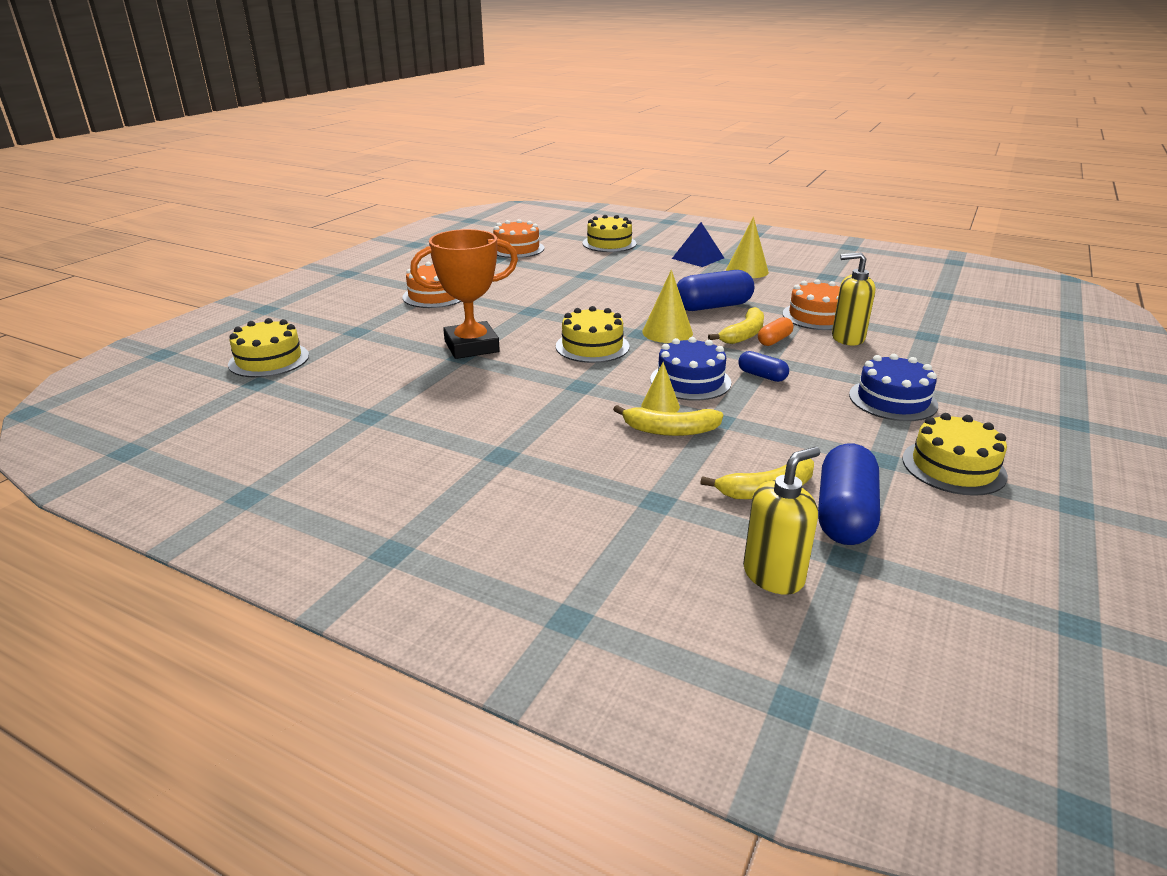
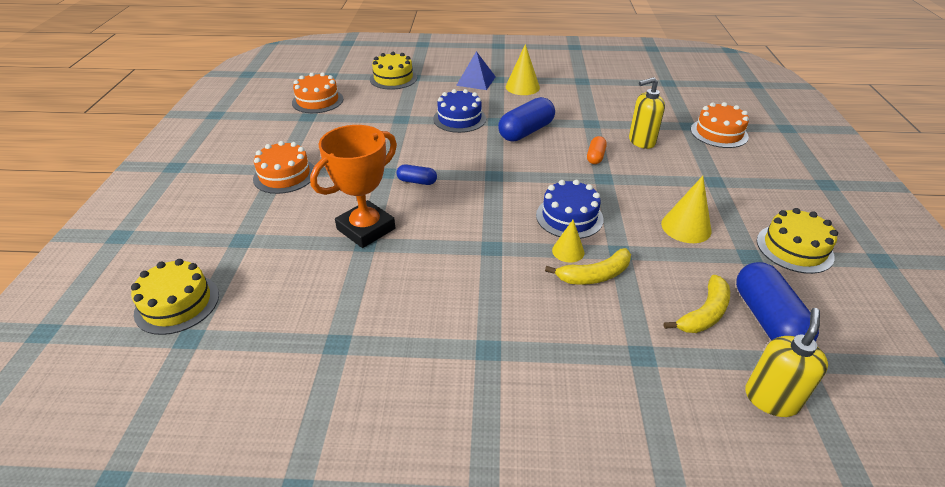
camera: 25 degrees left, 10 degrees up
(592, 346) = (467, 200): yellow cake -> none
(667, 332) = (513, 168): yellow cone -> yellow cone (686, 227)
(744, 334) = (570, 156): yellow banana -> none
(762, 376) = (614, 196): blue capsule -> blue capsule (417, 181)
(817, 316) = (605, 124): orange cake -> orange cake (719, 133)
(892, 400) = (713, 195): blue cake -> blue cake (459, 119)

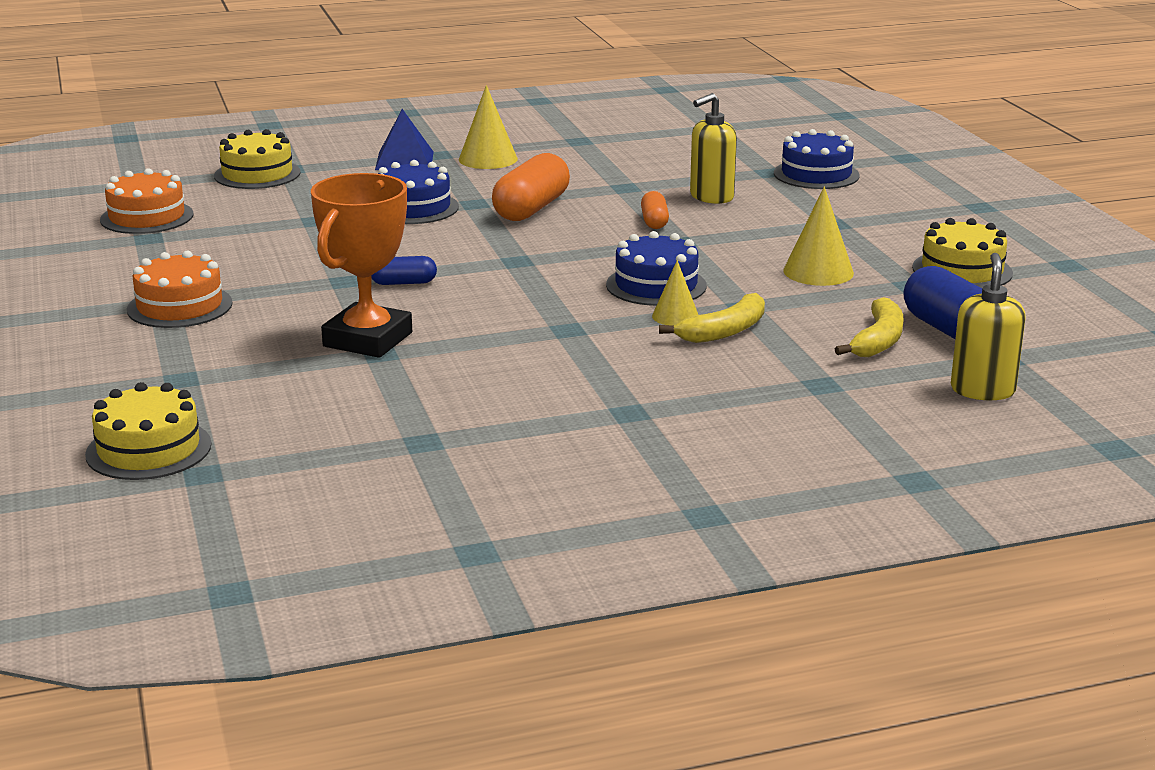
camera: 20 degrees left, 15 degrees down
(526, 131) = (531, 209): blue capsule -> orange capsule
(719, 133) = (816, 174): orange cake -> blue cake

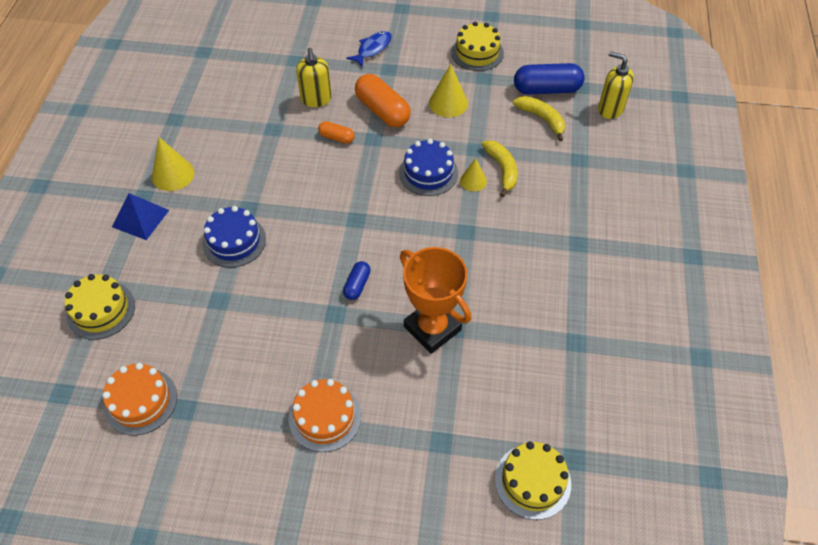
camera: 65 degrees left, 30 degrees up
(531, 209) = (277, 184): orange capsule -> orange capsule (382, 111)
(816, 174) = (313, 44): blue cake -> none
(861, 207) = (372, 49): none -> blue fish

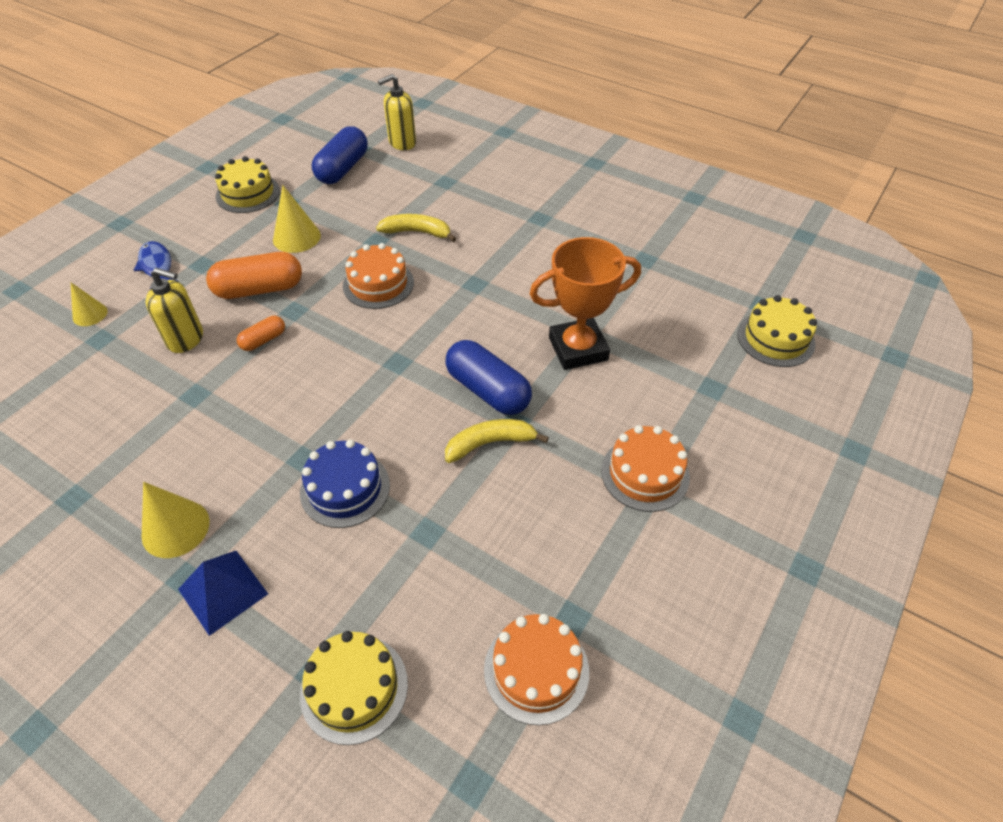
camera: 65 degrees left, 5 degrees down
(357, 285) = (488, 390): blue capsule -> blue capsule, size x1.90
(428, 173) = (378, 284): blue cake -> orange cake
(473, 181) = (415, 256): yellow cone -> yellow cone (90, 314)
(542, 119) = (376, 185): yellow banana -> yellow banana (490, 443)

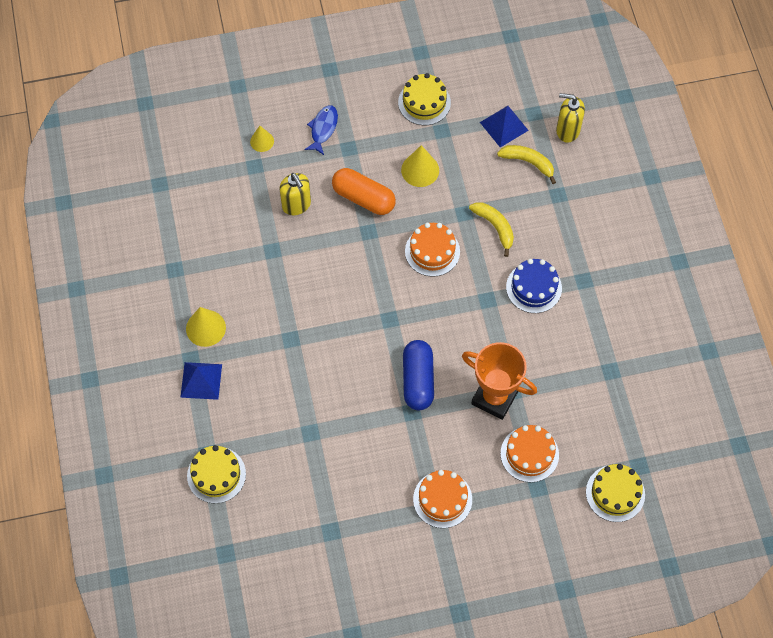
camera: 45 degrees right, 15 degrees up
(263, 340) = (335, 241): orange capsule -> none
(343, 169) = (504, 126): blue capsule -> blue pyramid
(345, 489) = (295, 375): blue cake -> blue cake (534, 287)
(490, 443) = (386, 412): yellow banana -> yellow banana (528, 162)
(536, 670) = (293, 537): orange cake -> orange cake (529, 454)

